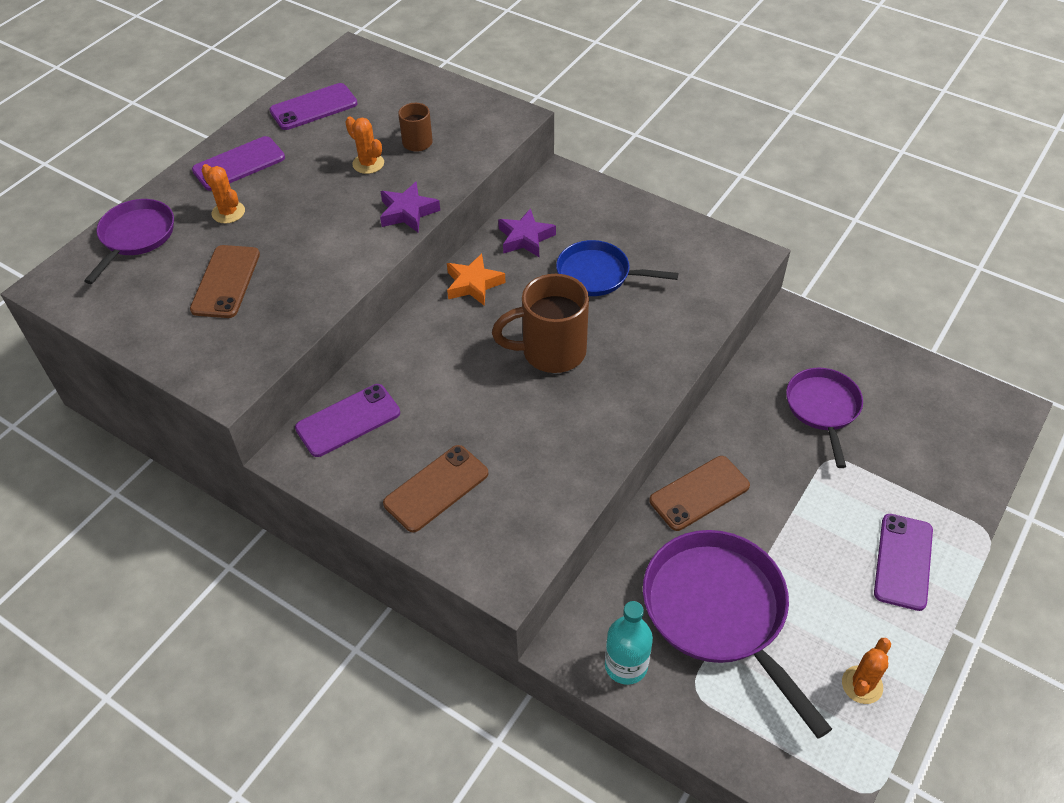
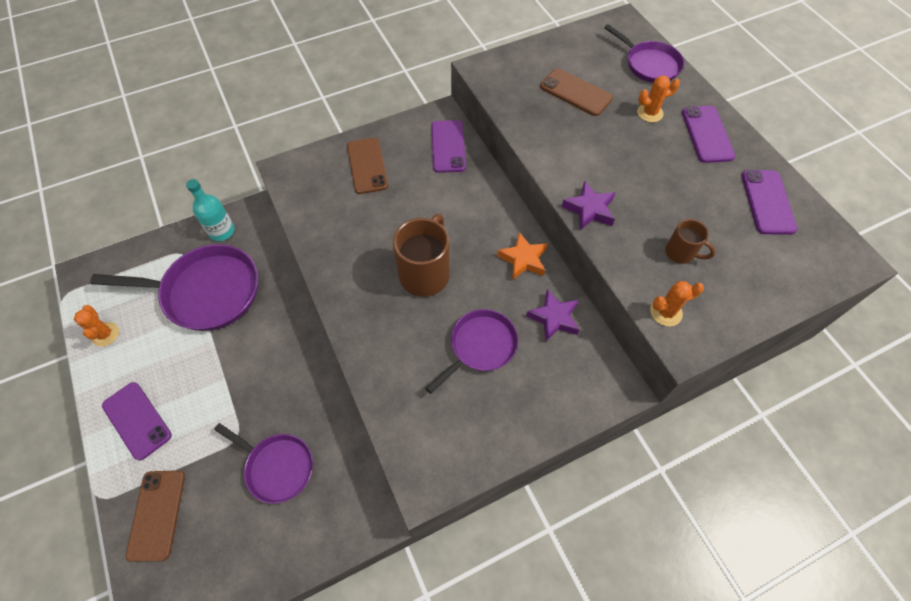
camera: 120 degrees right, 10 degrees up
(368, 164) = (666, 209): orange cactus -> orange cactus (666, 312)
(598, 274) = (480, 347): blue pan -> purple pan
(699, 493) = (283, 333): brown phone -> brown phone (157, 514)

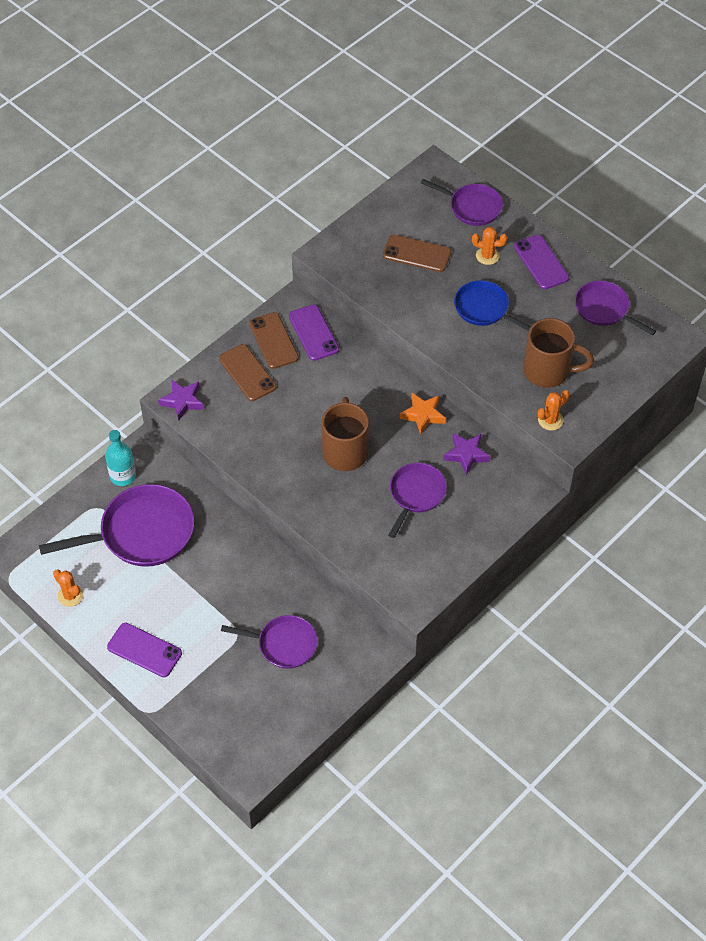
camera: 20 degrees left, 5 degrees down
(157, 514) = (204, 707): brown phone -> brown phone (273, 341)
(589, 210) = (466, 357): purple star -> purple star (182, 401)
(628, 165) = (484, 309): none -> blue pan
(650, 113) = (487, 256): orange cactus -> orange cactus turned 45 degrees clockwise
(681, 253) = (548, 371): brown mug -> brown mug, size x1.88
(767, 202) = (604, 309): purple phone -> purple pan

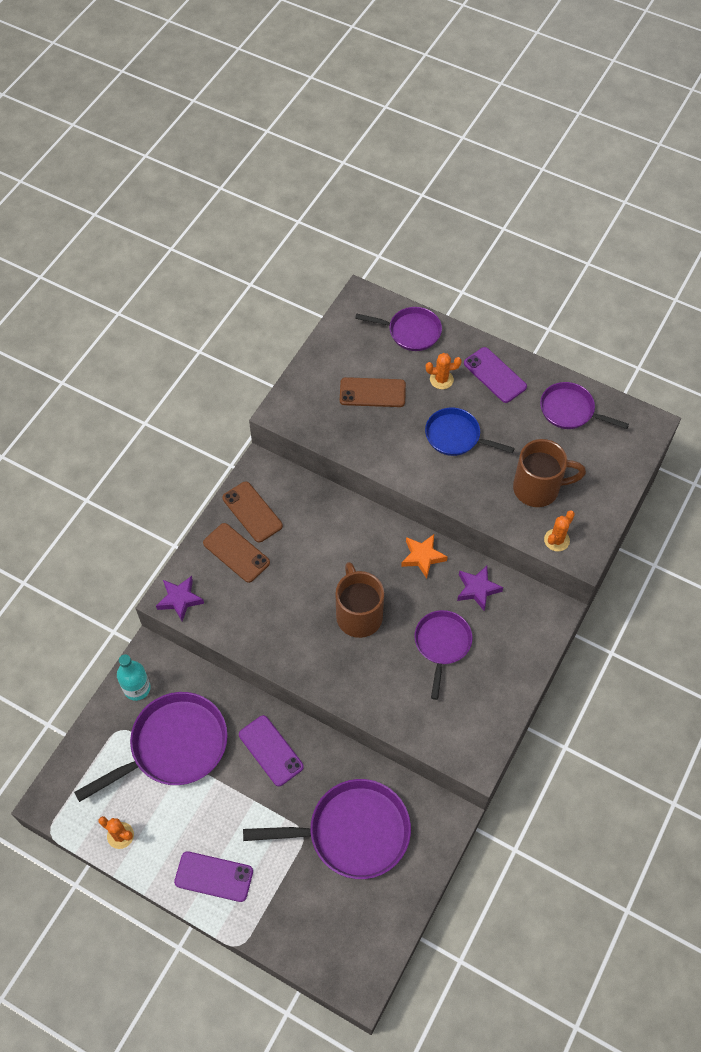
camera: 15 degrees left, 5 degrees up
(283, 644) = (352, 832): purple pan -> purple pan, size x1.66
(313, 333) = (289, 494): purple phone -> purple phone (271, 750)

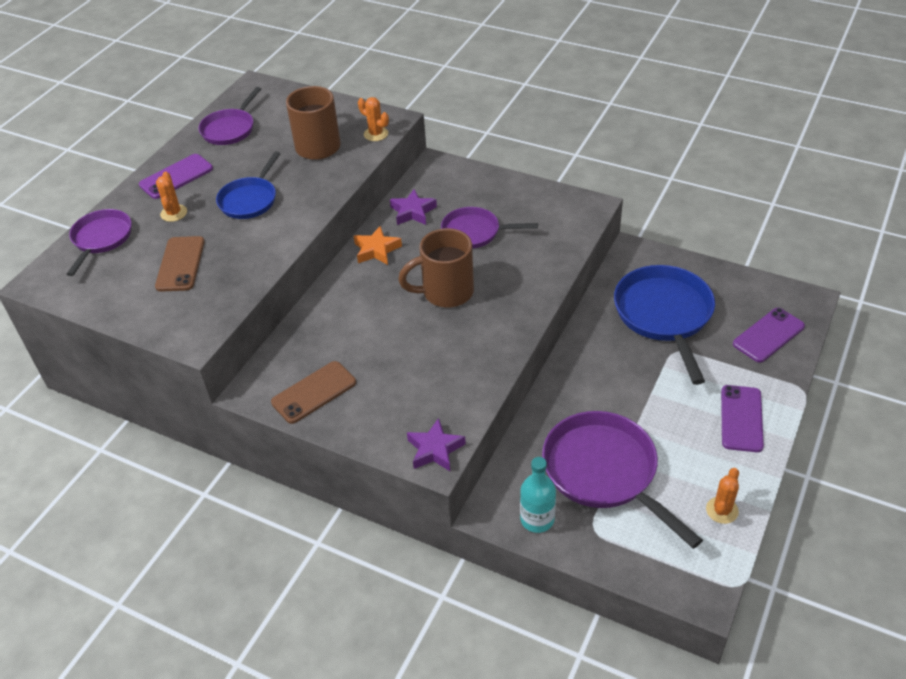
camera: 90 degrees left, 15 degrees down
(236, 553) = (370, 402): brown phone -> none
(271, 750) = (593, 384): purple phone -> purple phone (768, 335)
(352, 832) = (664, 316): purple pan -> blue pan

